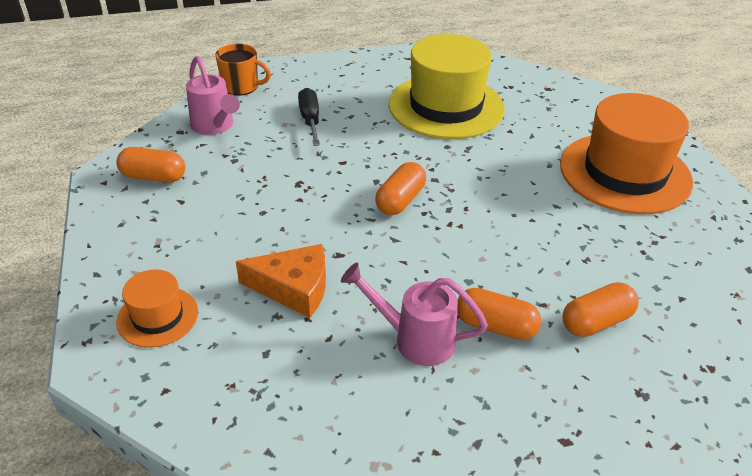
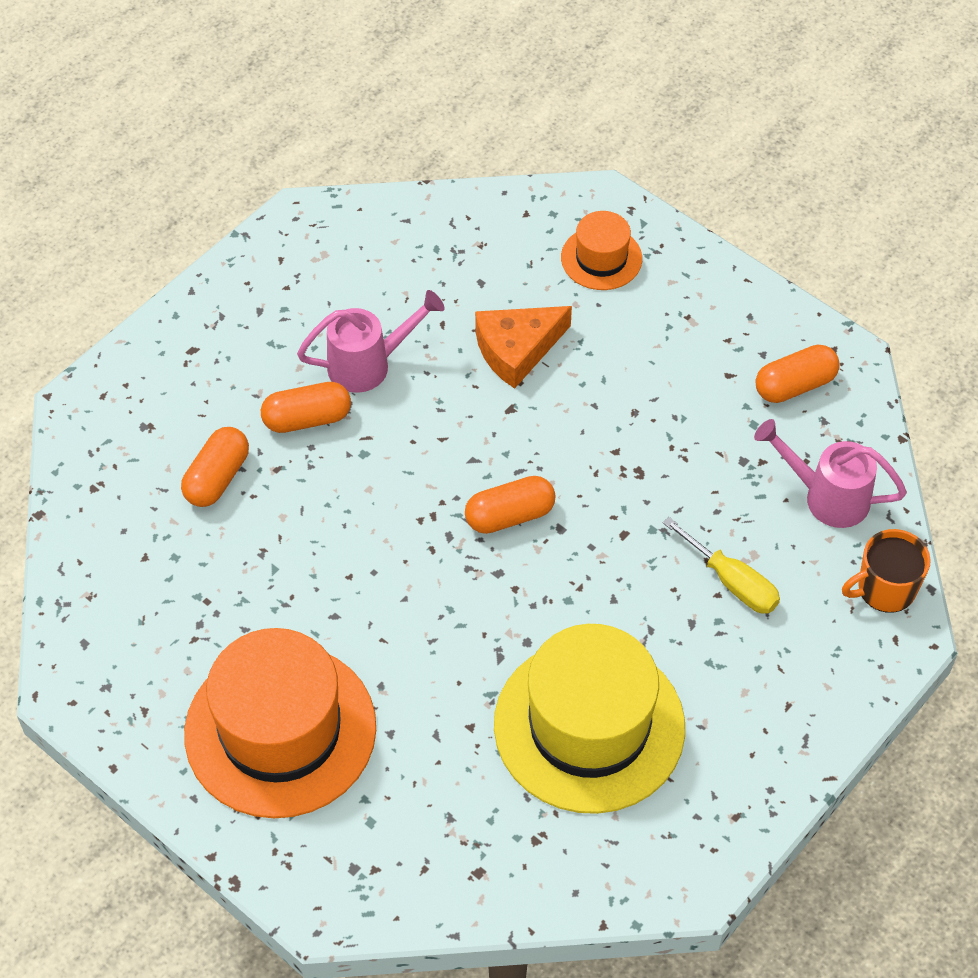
camera: 145 degrees right, 15 degrees up
(310, 120) = (732, 582): black screwdriver -> yellow screwdriver
(400, 200) = (509, 515): orange capsule -> orange capsule turned 75 degrees clockwise

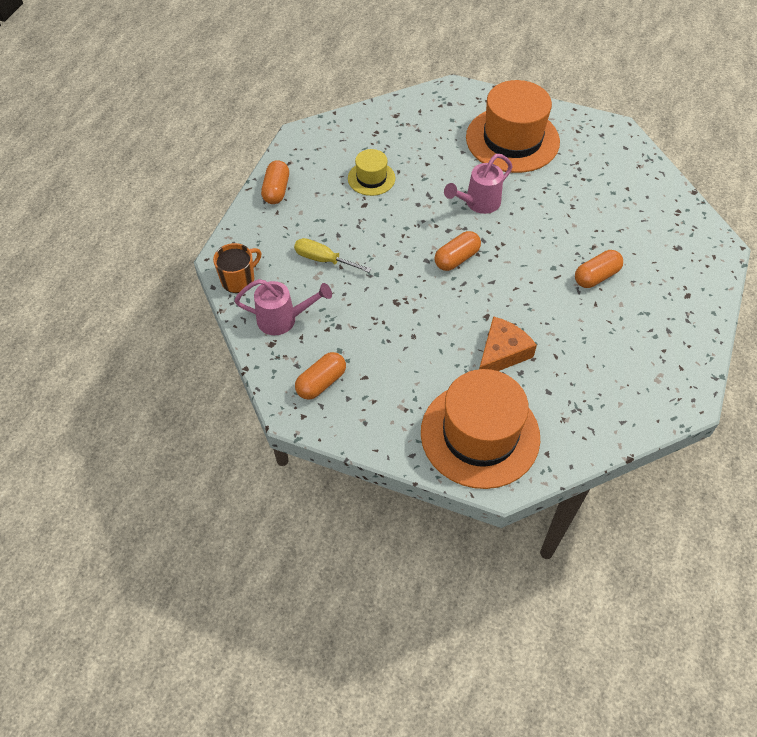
camera: 160 degrees right, 0 degrees up
(217, 478) = (620, 233): orange capsule -> orange capsule (276, 190)
(368, 365) = (583, 317): pink watering can -> pink watering can (478, 203)
(589, 726) = (371, 178): yellow hat -> yellow hat, size x0.49
(601, 258) = (480, 434): orange hat -> orange hat, size x2.03

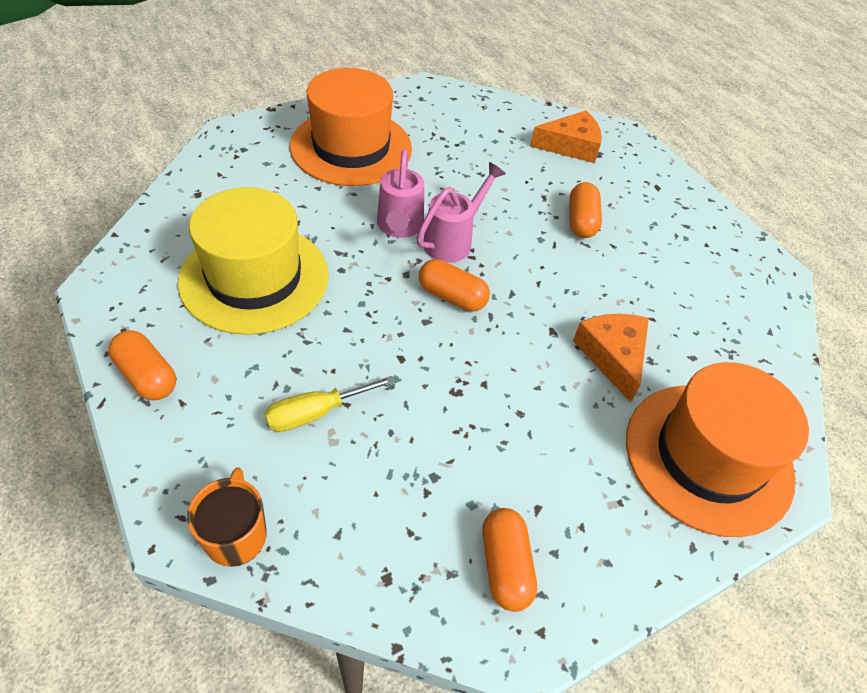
camera: 55 degrees left, 5 degrees down
(283, 319) = (361, 532): pink watering can -> pink watering can (453, 240)
(371, 178) = (254, 278): yellow hat -> yellow hat, size x2.03
(456, 258) = (452, 296): orange capsule -> orange capsule turned 60 degrees counterclockwise
(664, 229) = (570, 146): none -> orange cheese

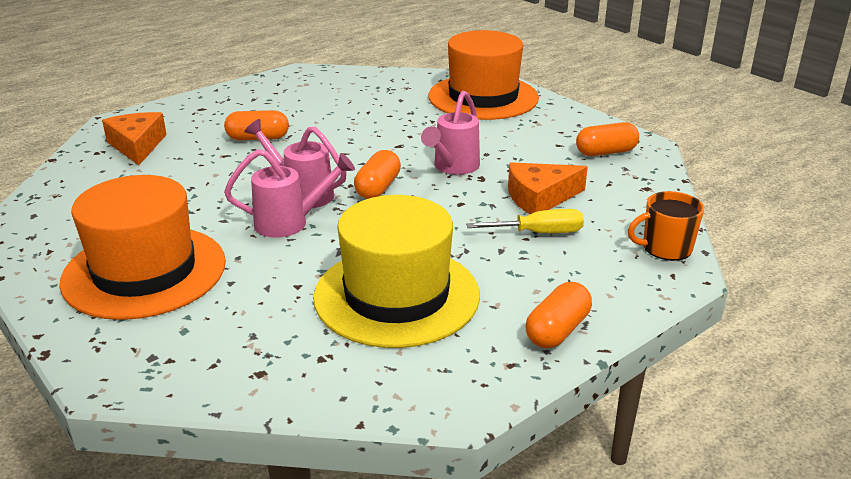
camera: 95 degrees left, 20 degrees down
(316, 413) = (539, 233): yellow screwdriver -> yellow screwdriver turned 60 degrees counterclockwise
(488, 371) = (453, 167): none -> pink watering can
(612, 356) = (413, 124): orange cheese -> orange cheese (540, 198)

